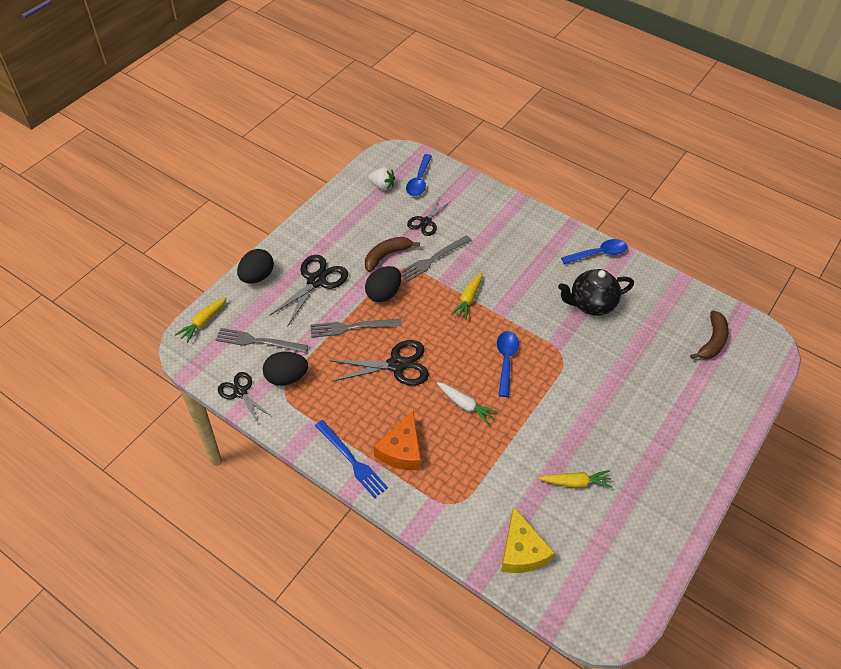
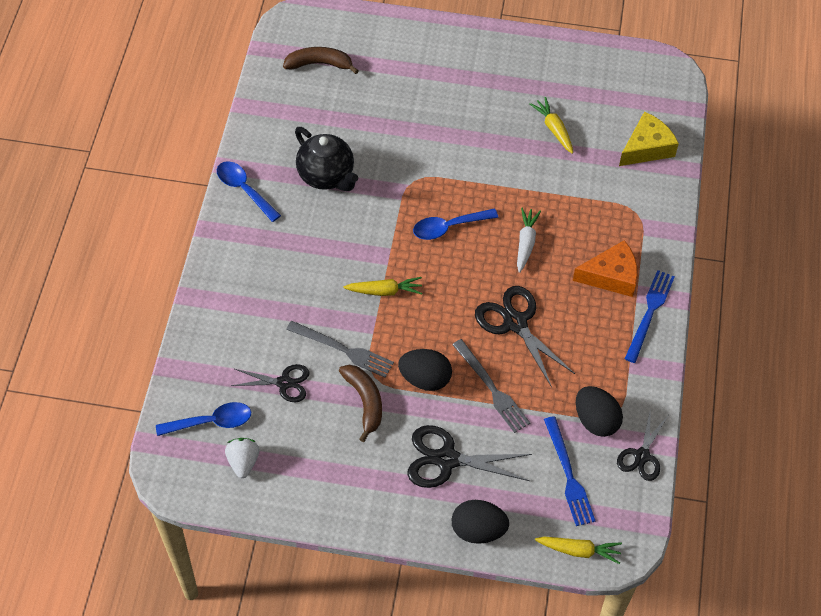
camera: 115 degrees left, 5 degrees up
(258, 341) = (568, 475): grey fork -> blue fork
(386, 256) = (365, 402): brown banana -> brown banana turned 135 degrees counterclockwise

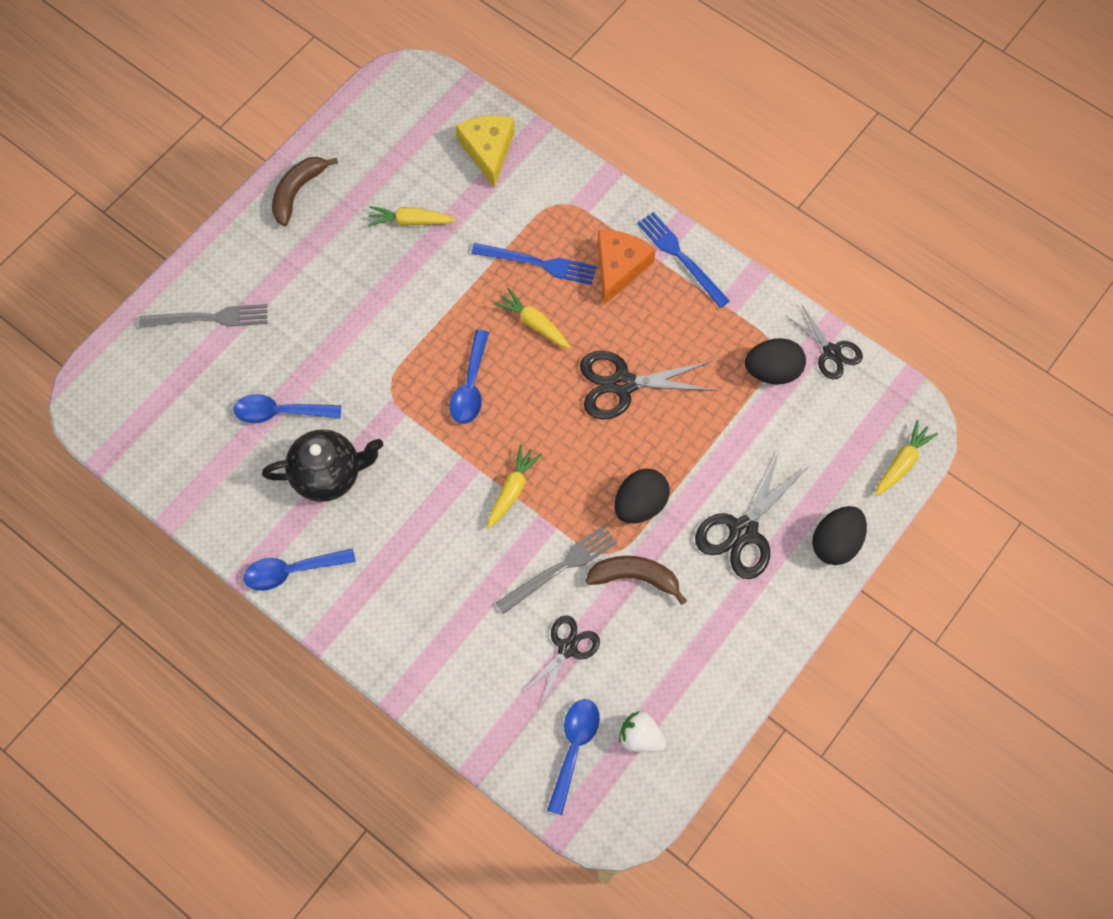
camera: 60 degrees left, 10 degrees up
(319, 64) = (170, 406): brown banana -> brown banana (297, 192)
(355, 126) = (280, 412): none -> blue spoon
(492, 388) = (686, 446): grey fork -> grey fork (209, 318)
(526, 242) = (533, 323): white carrot -> yellow carrot
(568, 475) = (818, 428): blue fork -> blue fork (538, 263)

